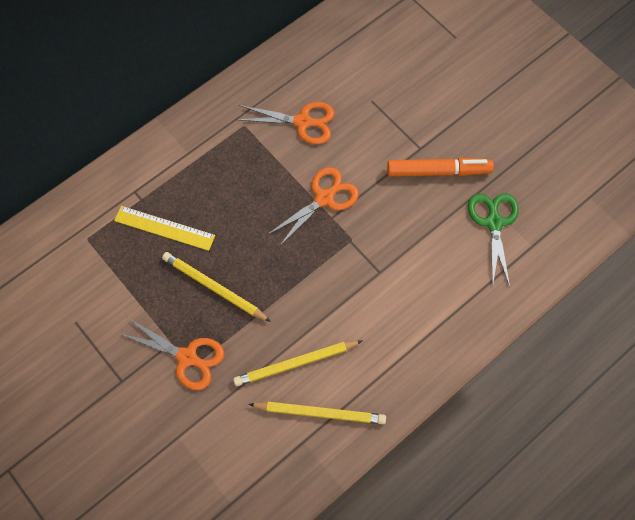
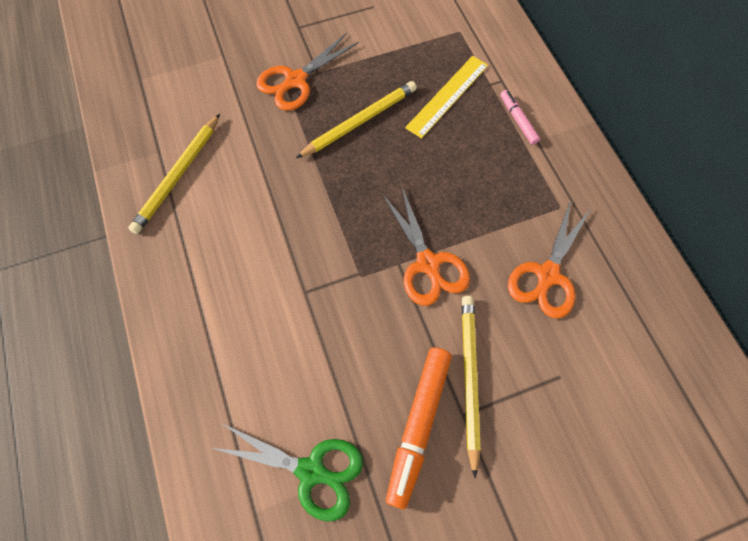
camera: 110 degrees right, 0 degrees up
(173, 170) = (518, 120): none -> pink marker
(296, 363) = (241, 170): yellow pencil -> yellow pencil (469, 378)

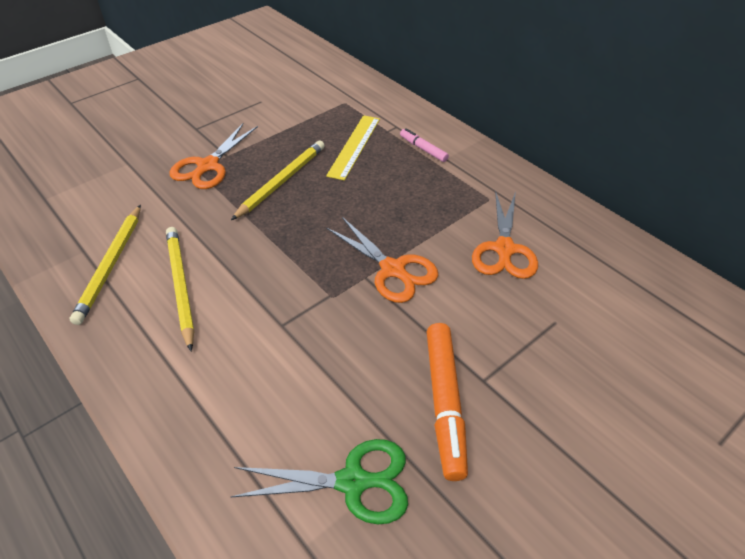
camera: 20 degrees left, 20 degrees down
(469, 378) = (475, 348): yellow pencil -> yellow pencil (181, 286)

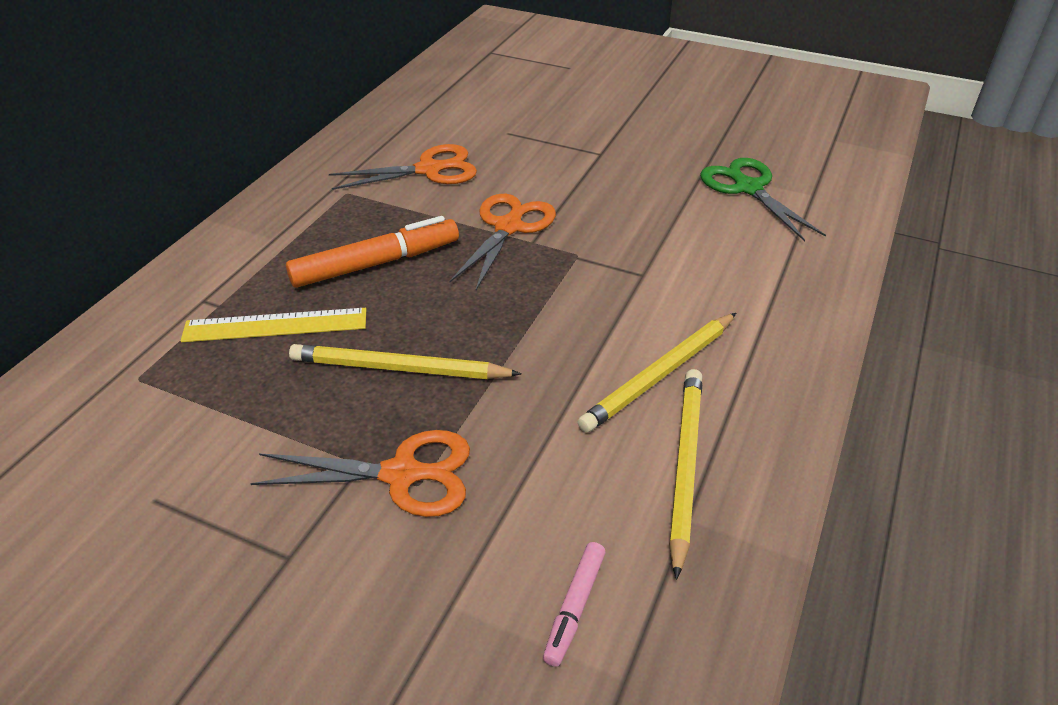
camera: 115 degrees left, 5 degrees down
(111, 265) = (685, 466): yellow pencil -> yellow pencil turned 60 degrees counterclockwise
(423, 149) = (258, 261): pink marker -> pink marker (574, 607)
(445, 403) = (640, 165): orange marker -> orange marker (376, 263)

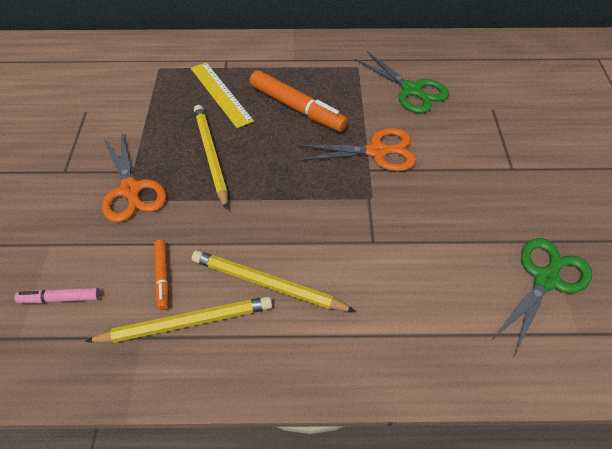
camera: 65 degrees right, 10 degrees up
(430, 169) = (412, 90): orange scissors -> green scissors
(596, 473) = (163, 277): none -> orange marker

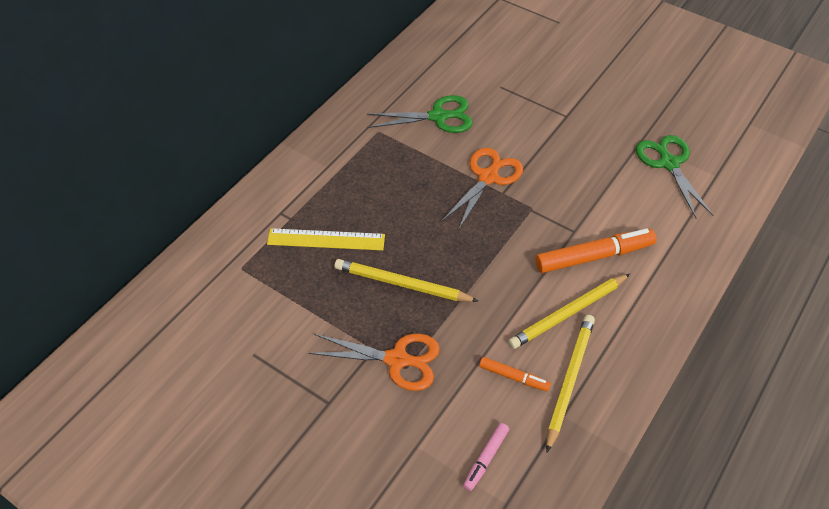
camera: 55 degrees left, 0 degrees up
(297, 108) = (394, 197): orange marker -> orange marker (594, 256)

